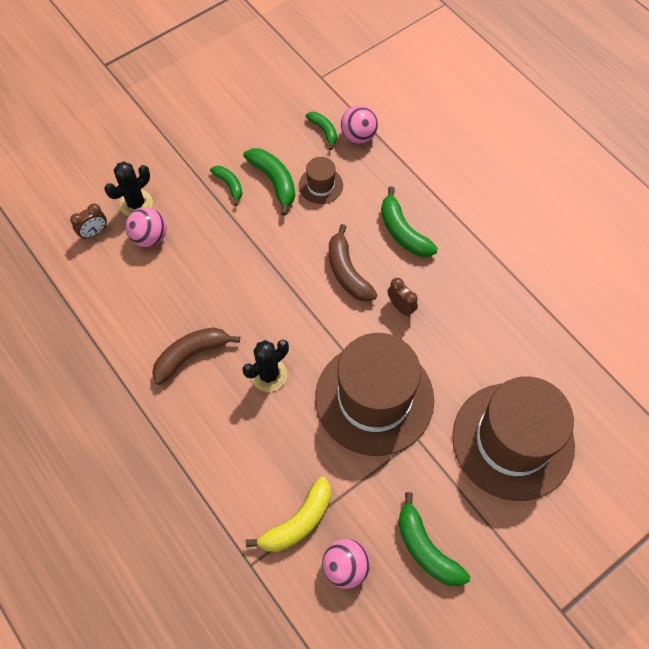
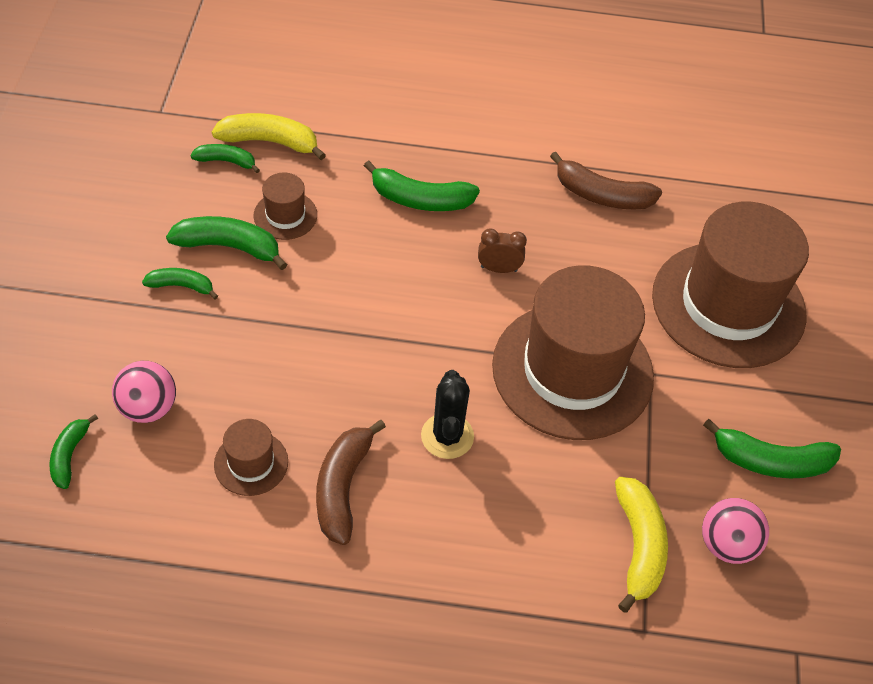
camera: 50 degrees left, 10 degrees down
(94, 232) = (70, 455): brown clock -> green banana
(136, 204) = (88, 385): black cactus -> none
(164, 305) = (251, 463): none -> brown hat
(347, 272) = (410, 276): brown banana -> brown banana (601, 195)
(358, 136) = (270, 142): pink ball -> yellow banana

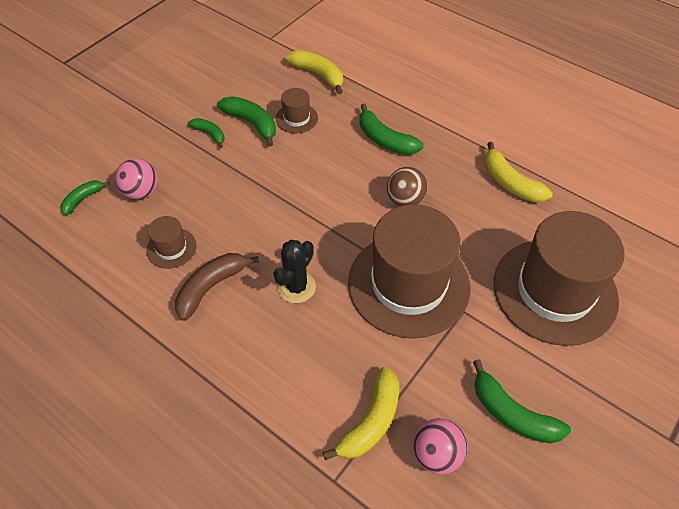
camera: 35 degrees right, 0 degrees up
(226, 161) = (286, 77): green banana -> none
(499, 269) = (405, 200): brown clock -> brown ball
(601, 195) = (510, 182): brown banana -> yellow banana

